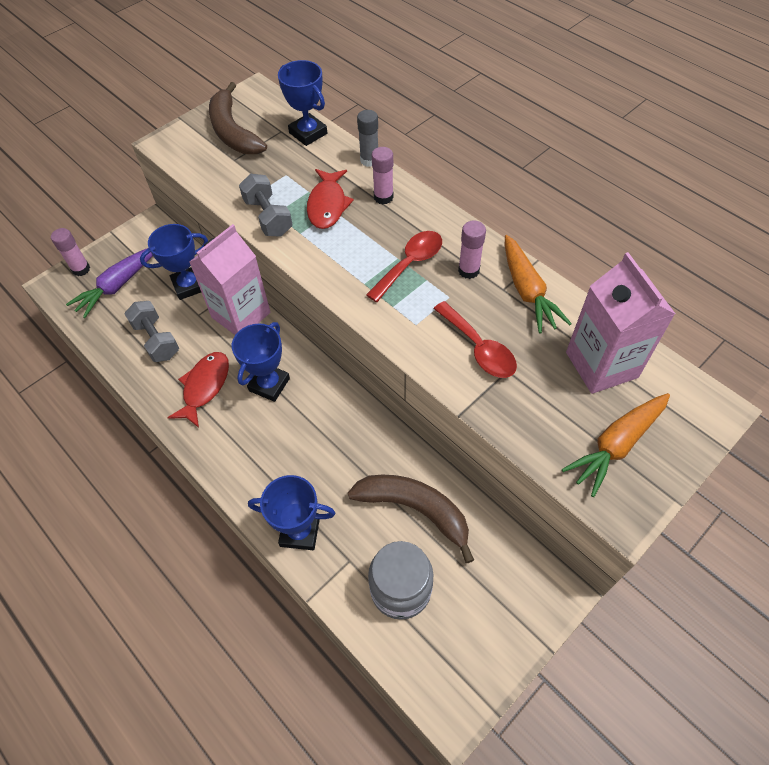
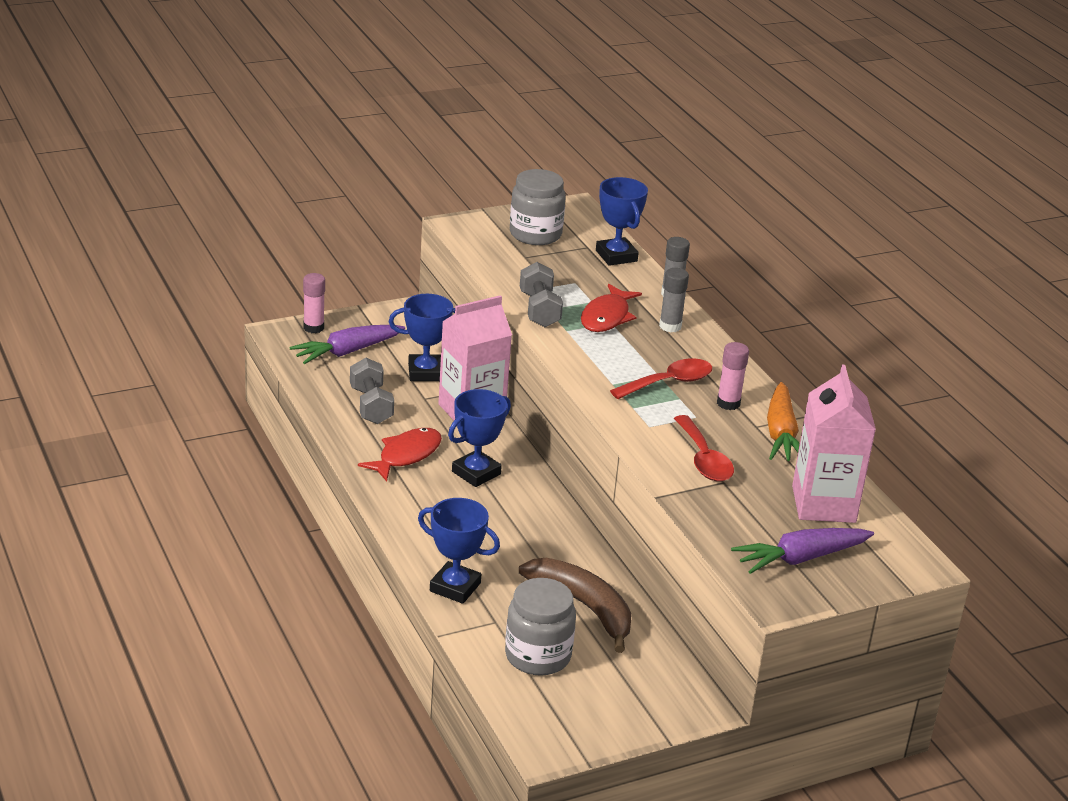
camera: 15 degrees right, 25 degrees down
(233, 131) = (535, 234): brown banana -> grey jar
(383, 197) = (670, 326): pink glue stick -> grey glue stick
(616, 445) = (800, 558): orange carrot -> purple carrot

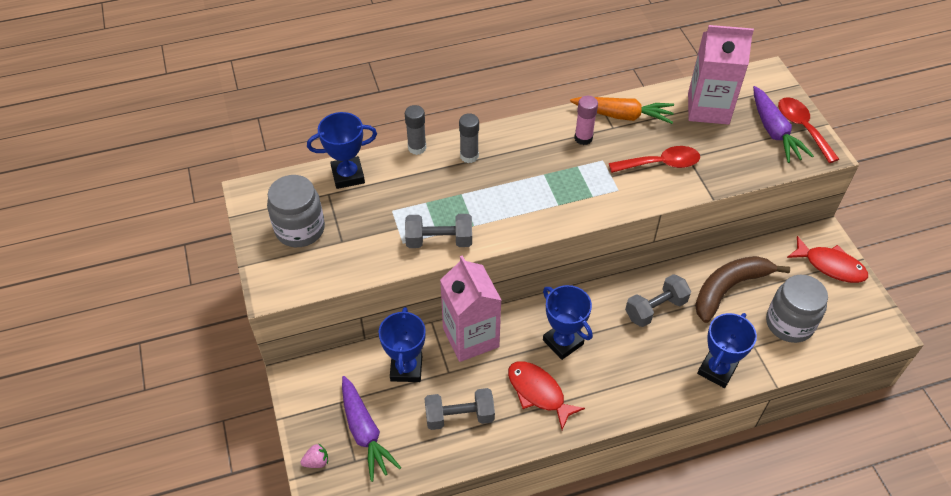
camera: 80 degrees left, 20 degrees up
(313, 328) = (316, 461): pink glue stick -> pink strawberry
(538, 543) = (655, 309): none -> grey dumbbell
(607, 317) = (452, 195): red fish -> red fish (830, 266)
(669, 382) = (555, 169): red spoon -> red spoon (802, 128)

